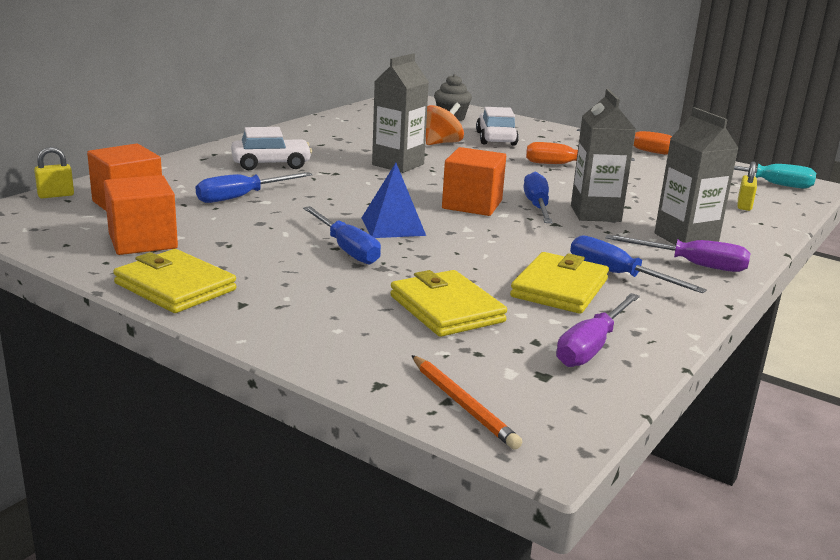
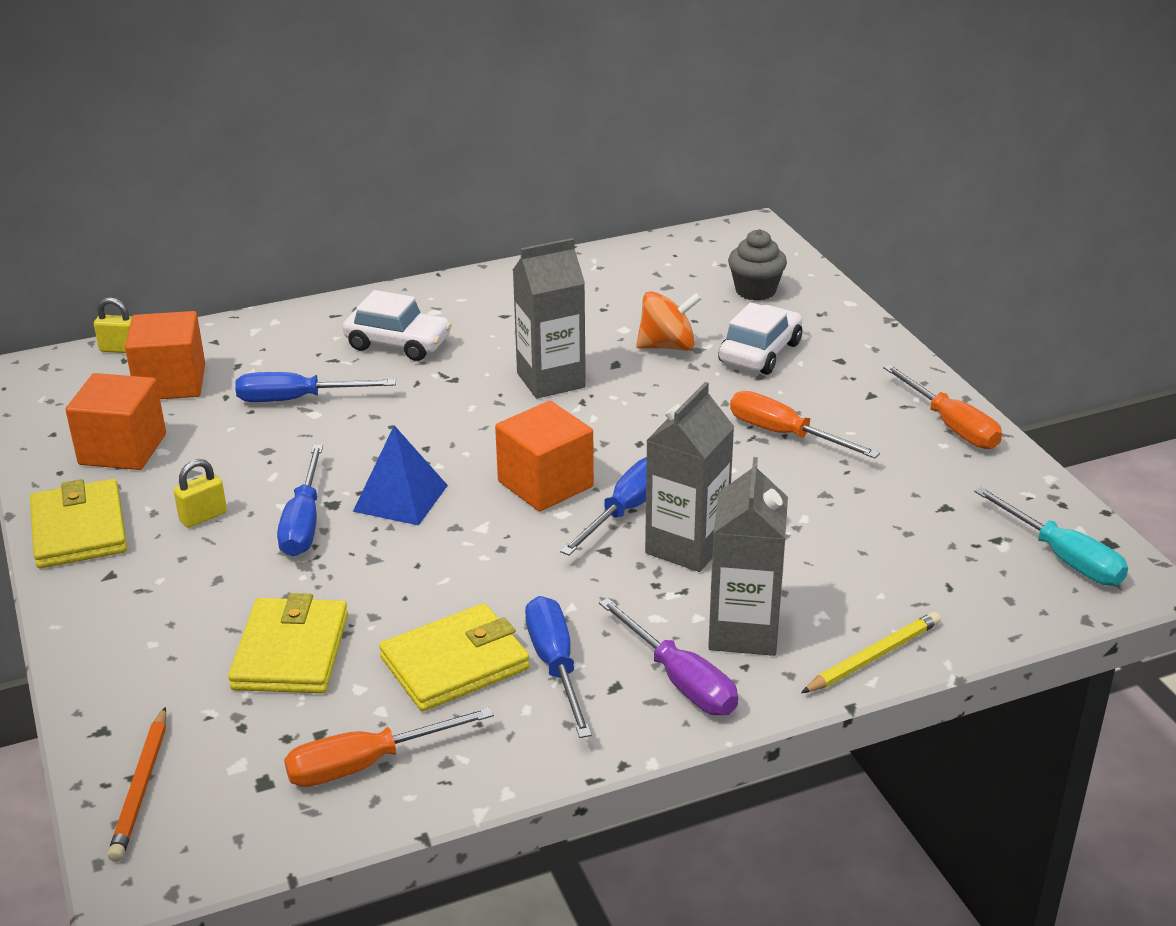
camera: 35 degrees right, 10 degrees up
(591, 347) = (366, 764): purple screwdriver -> orange screwdriver
(744, 206) = (939, 593): yellow padlock -> yellow padlock (203, 516)
(761, 234) = (873, 657): none -> yellow pencil

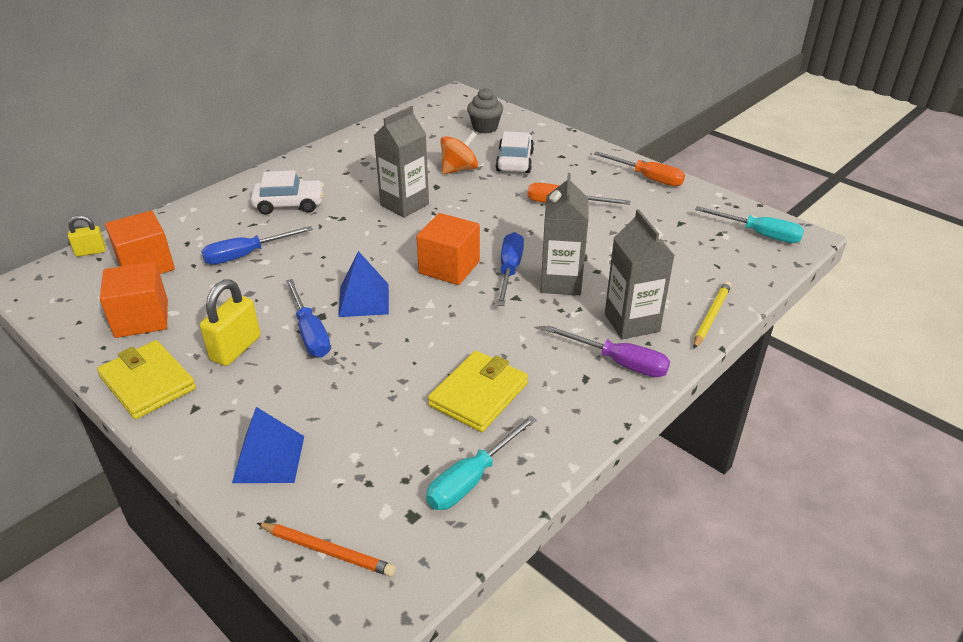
camera: 25 degrees left, 5 degrees up
(141, 788) = (328, 551): orange pencil -> orange pencil turned 45 degrees counterclockwise
(150, 661) = (269, 459): none -> blue pyramid
(203, 516) = (235, 348): yellow padlock -> yellow padlock, size x1.65
(291, 652) = (365, 421): yellow wallet -> none
(366, 764) = (471, 479): orange screwdriver -> turquoise screwdriver
(555, 665) = (541, 376): blue screwdriver -> none

